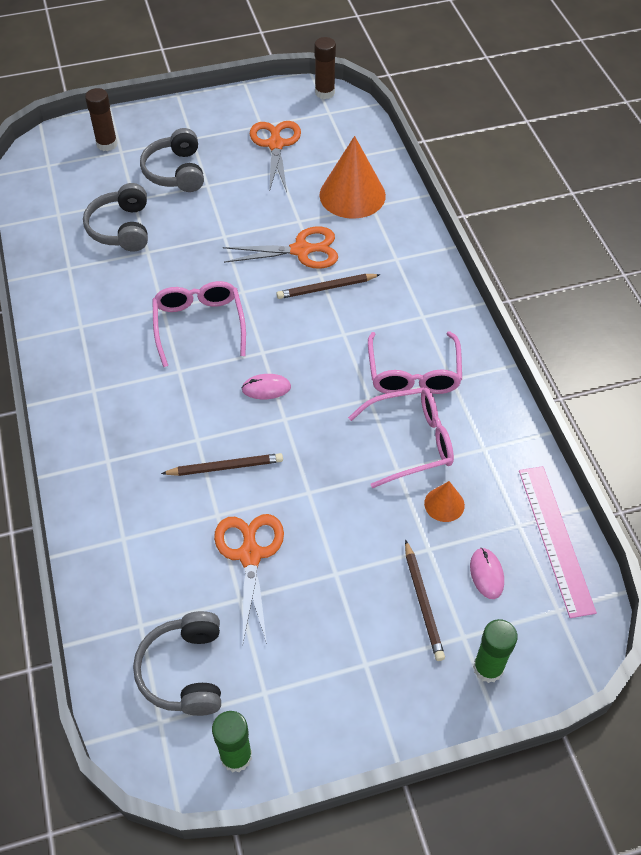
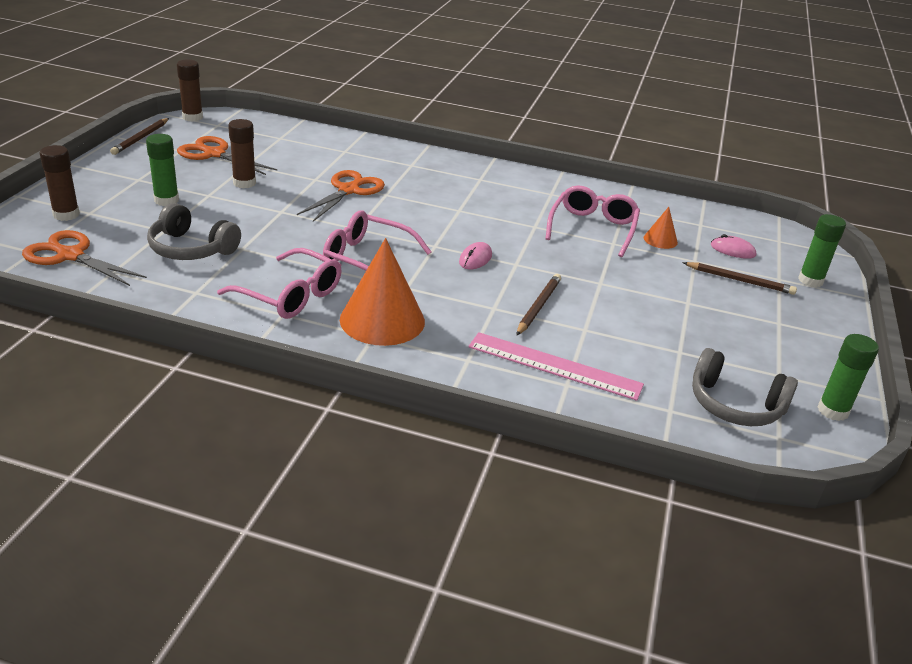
camera: 60 degrees left, 20 degrees down
(176, 172) = (166, 200): grey headphones -> green glue stick
(246, 190) = (244, 183): none -> brown glue stick
(250, 554) = (639, 330): orange scissors -> orange scissors (70, 255)
(326, 288) = (403, 197): brown pencil -> brown pencil (141, 138)
(352, 195) = (321, 152): orange cone -> orange cone (382, 320)
(413, 374) = (530, 203): pink glasses -> pink glasses (290, 295)
(555, 539) = (722, 218): pink ruler -> pink ruler (554, 366)

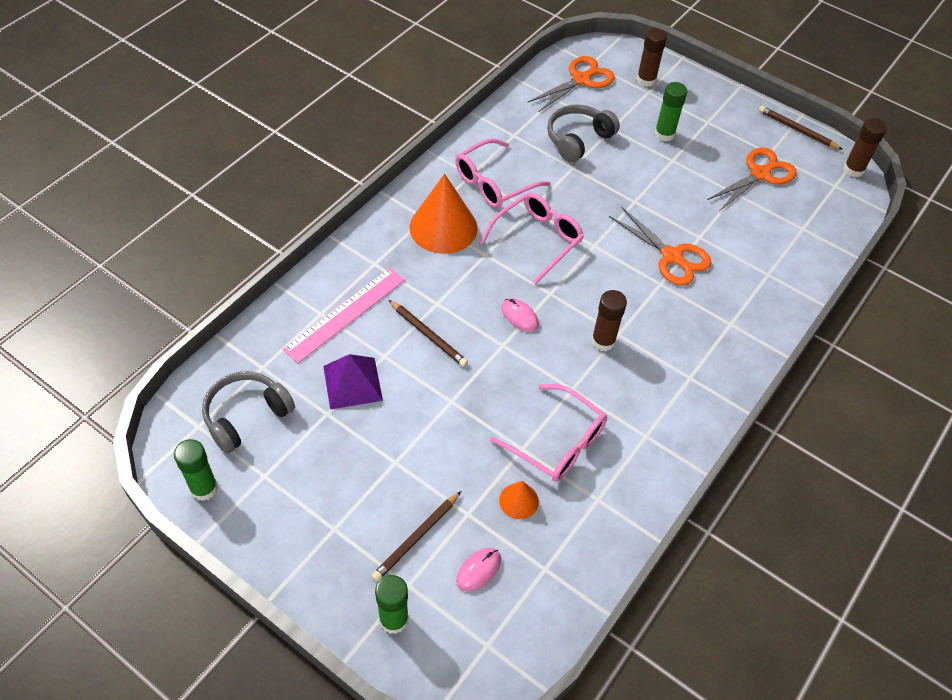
camera: 110 degrees right, 20 degrees up
(244, 183) = (694, 186): brown glue stick -> brown glue stick (603, 341)
(633, 342) = (352, 383): none -> purple pyramid

